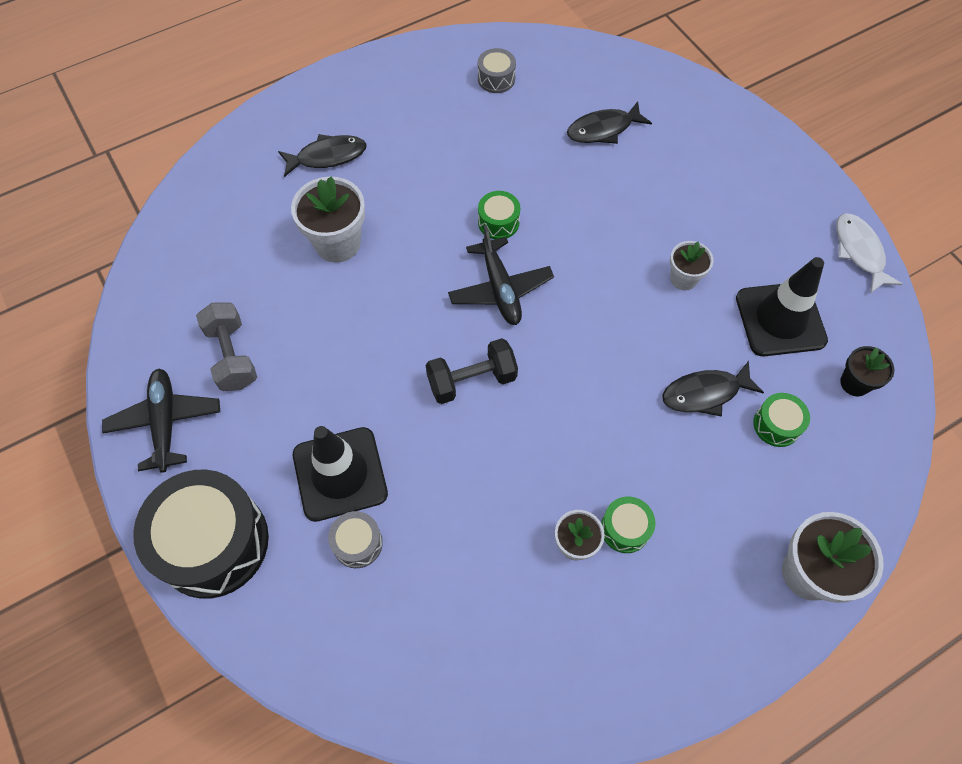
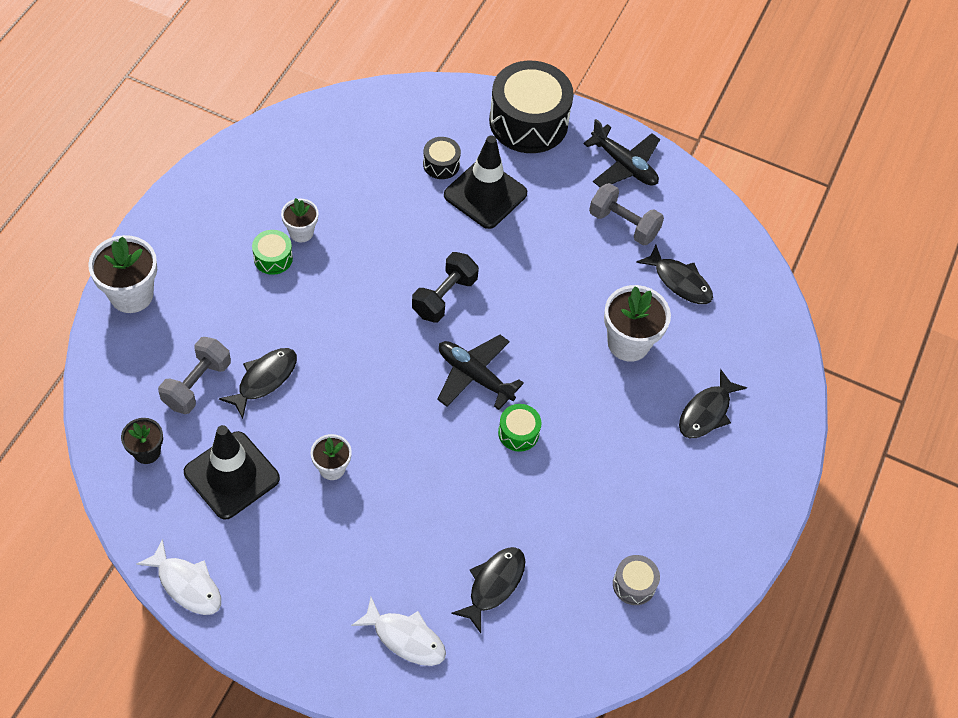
camera: 140 degrees right, 5 degrees down
(238, 271) = (679, 281): none -> black fish
(357, 543) = (441, 164): grey drum -> black drum
(696, 130) = (405, 638): none -> white fish
(776, 425) = (197, 384): green drum -> grey dumbbell

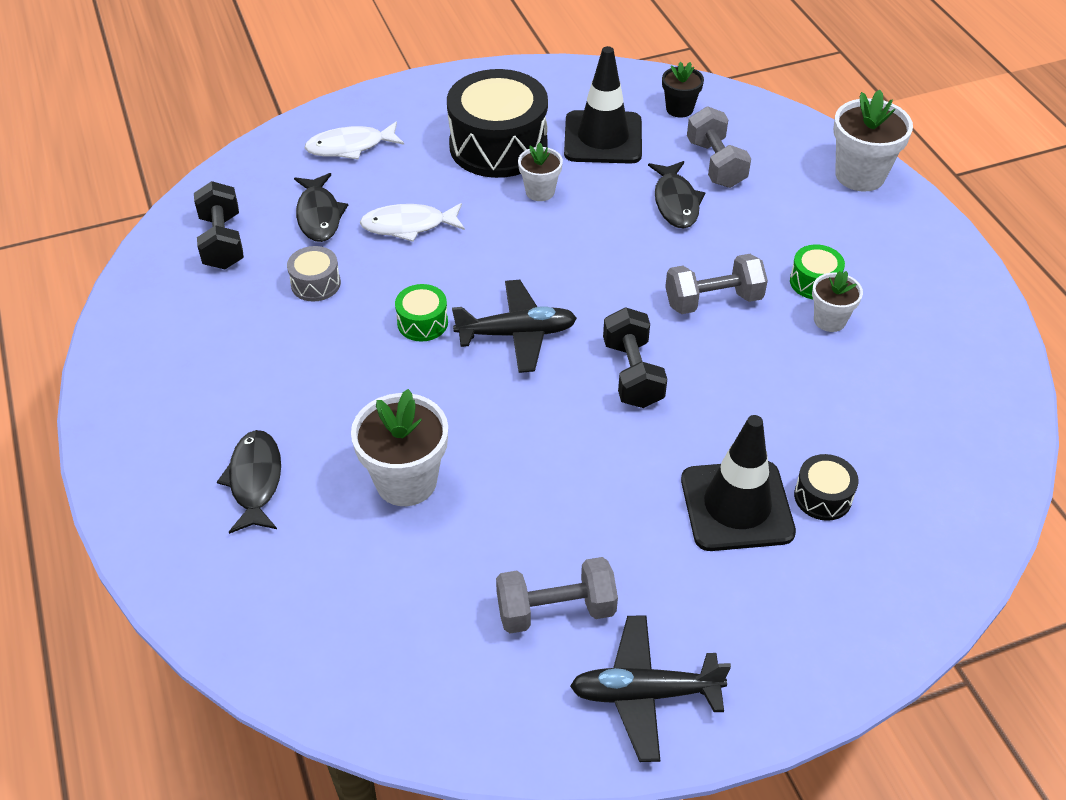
camera: 140 degrees right, 10 degrees down
(187, 584) = (539, 74): white fish -> white fish (408, 225)
(342, 298) = (713, 300): none -> grey dumbbell
(528, 122) = (817, 642): black drum -> black drum (498, 146)
(579, 620) = (222, 242): none -> black dumbbell
(634, 584) = (197, 294): grey drum -> grey drum (315, 284)
(679, 281) = (420, 598): black fish -> none

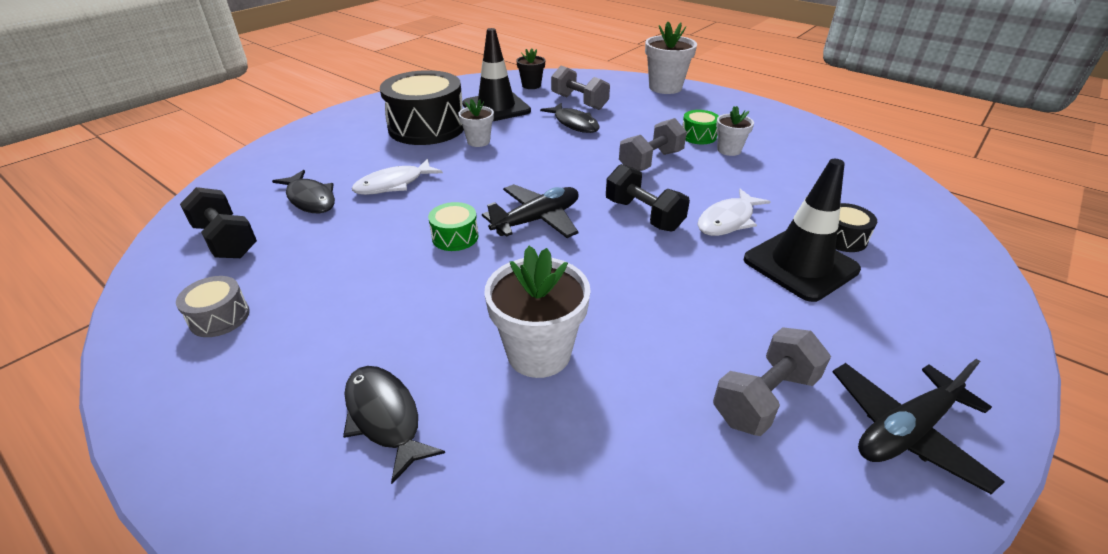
camera: 30 degrees left, 10 degrees down
(315, 284) = (339, 241): grey drum -> grey drum (220, 317)
(350, 147) = (309, 155): white fish -> white fish (728, 220)

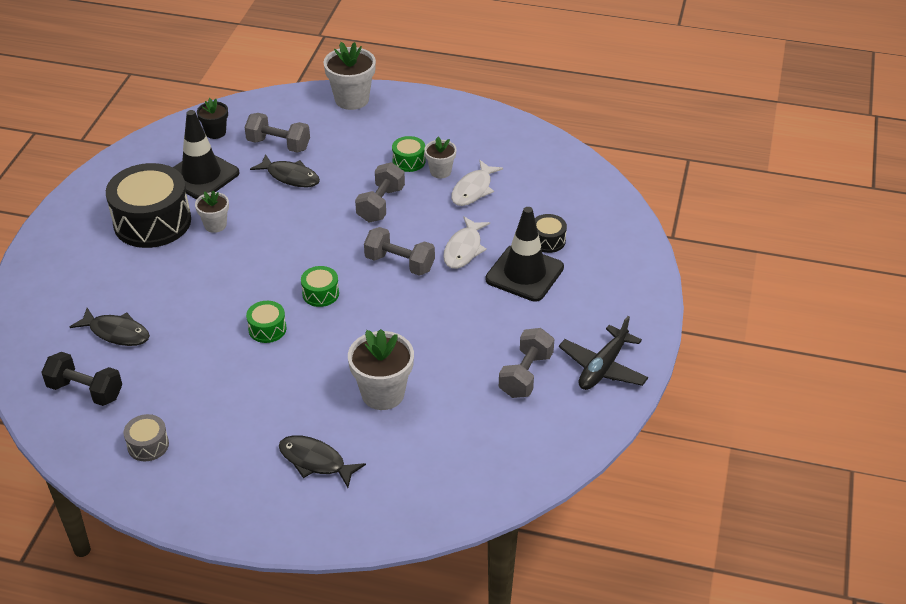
camera: 25 degrees left, 5 degrees up
(393, 184) = (176, 296): white fish -> white fish (473, 189)
(537, 220) = (320, 293): black plane -> green drum
(643, 215) = (399, 263): black dumbbell -> grey dumbbell

